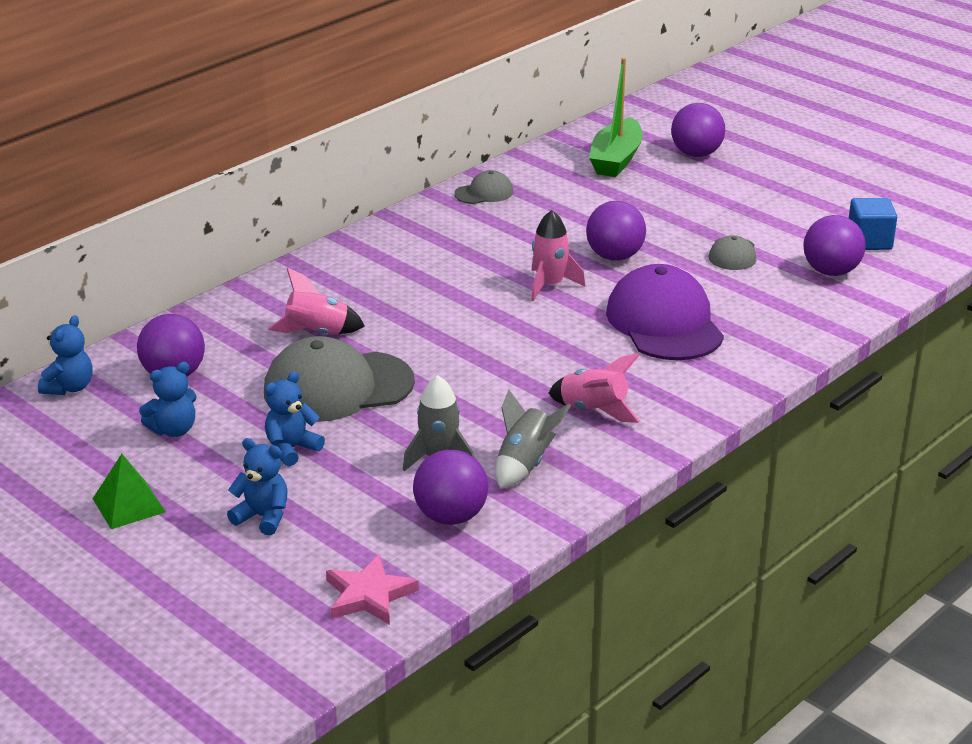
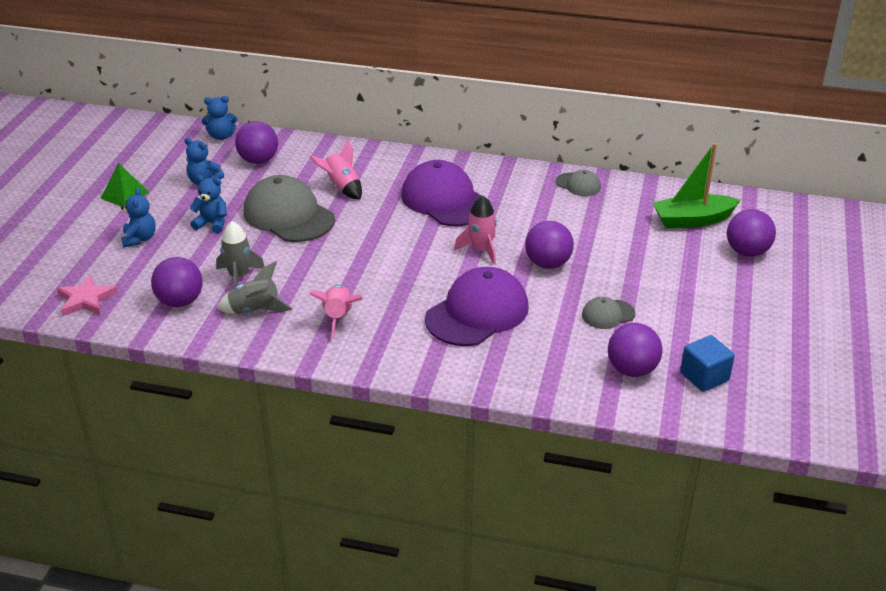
camera: 60 degrees right, 5 degrees up
(425, 276) = (445, 200): none -> purple cap

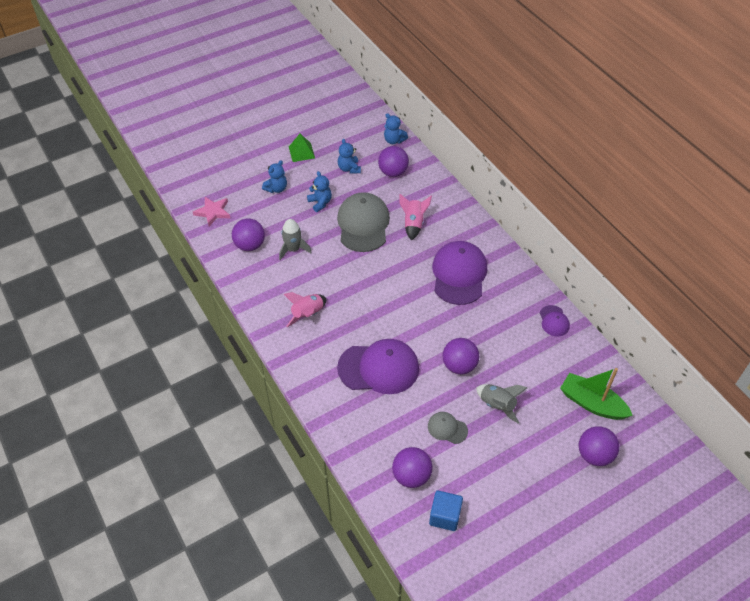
camera: 45 degrees right, 15 degrees up
(255, 310) = (275, 278): grey rocket -> grey rocket (497, 405)
(481, 250) = (434, 326): pink rocket -> none
(578, 185) = (554, 321): grey cap -> purple cap

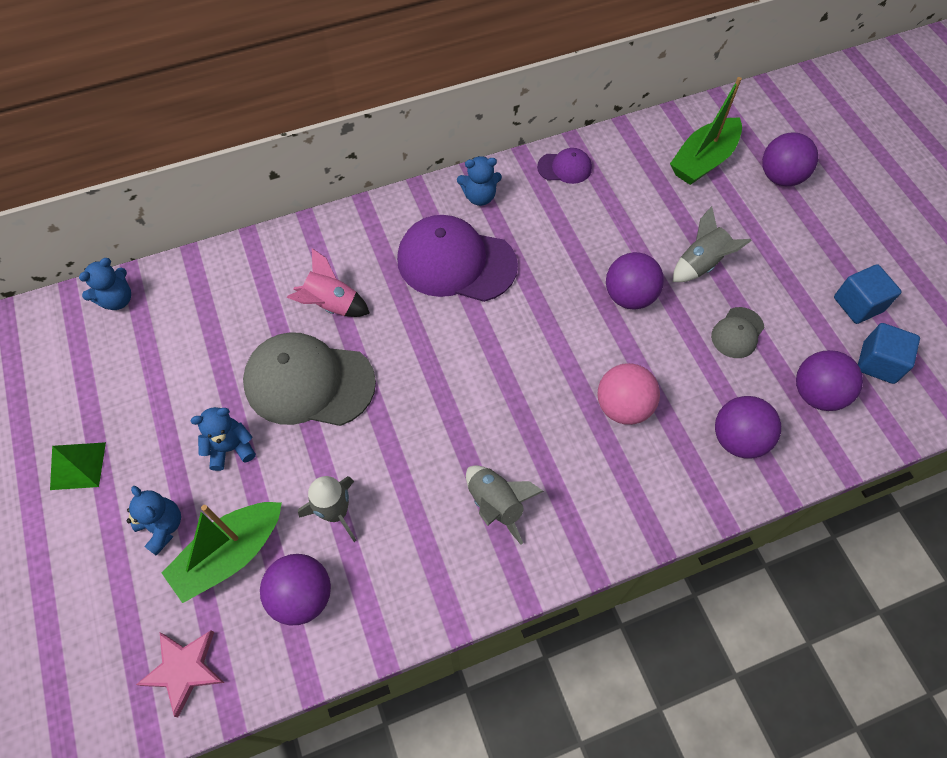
camera: 80 degrees left, 10 degrees up
(266, 215) = (230, 554): none -> green boat
(308, 314) = (496, 504): pink rocket -> grey rocket
(349, 168) = (160, 385): blue teddy bear -> blue teddy bear (479, 196)
(379, 368) = (623, 406): purple cap -> pink ball
(393, 172) = (198, 315): purple ball -> purple ball (738, 439)
(491, 505) = (858, 304): none -> blue cube

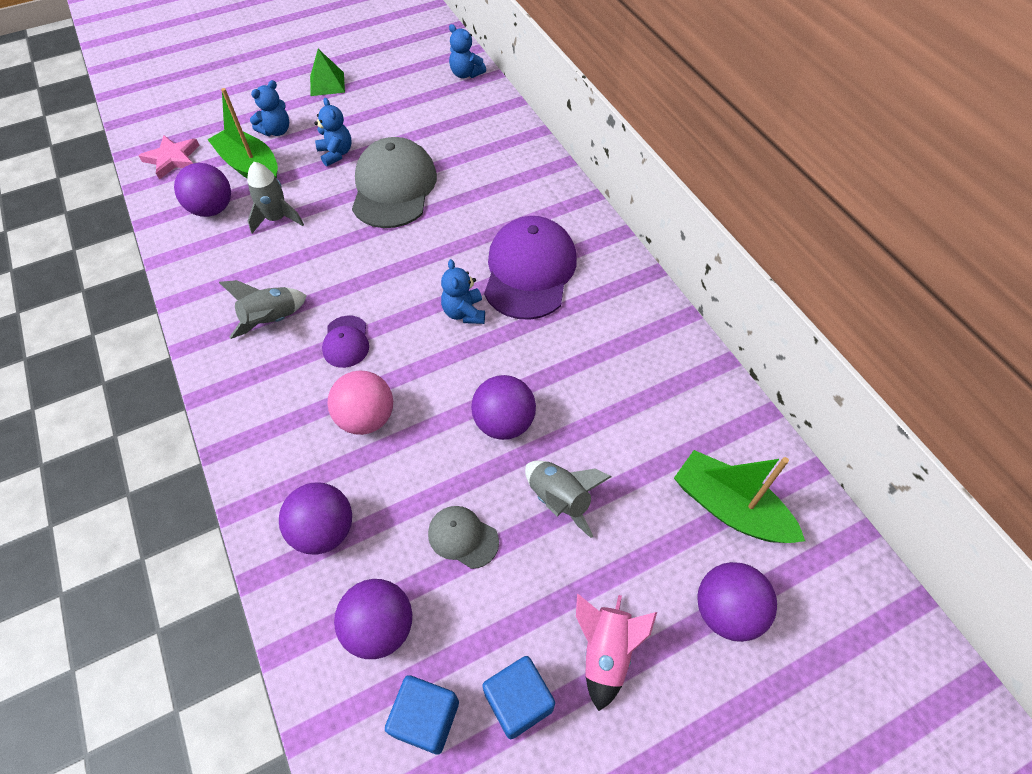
camera: 85 degrees right, 5 degrees down
(331, 305) = (471, 191): pink rocket -> pink rocket (606, 651)
(479, 196) = (616, 283): blue teddy bear -> blue teddy bear (464, 312)
(564, 168) = (676, 356): purple cap -> purple cap (346, 342)

